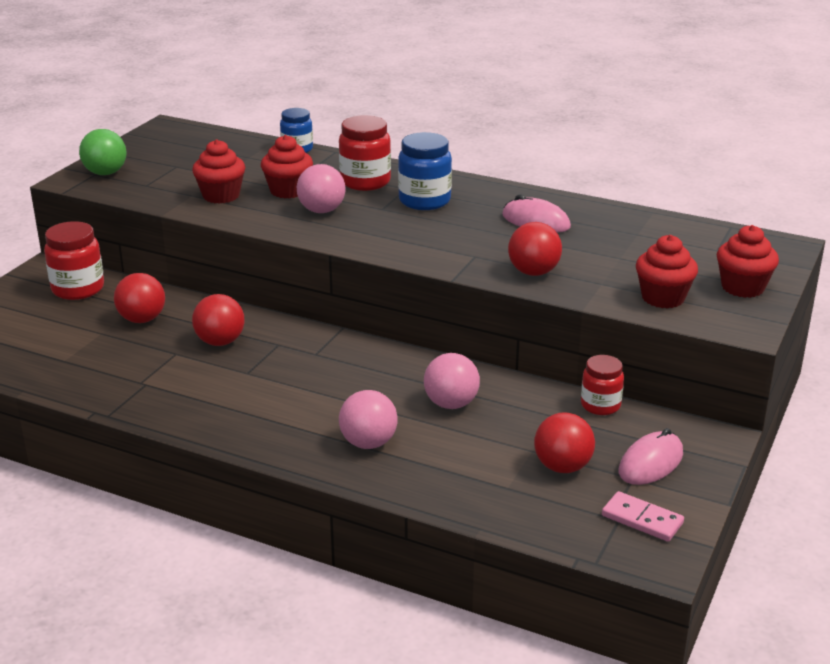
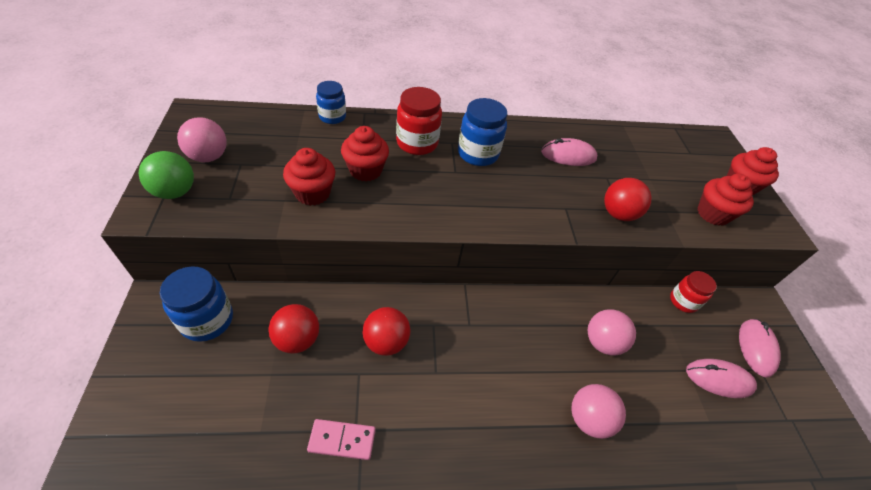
camera: 35 degrees left, 20 degrees up
(78, 289) = (207, 320): red jar -> blue jar
(321, 211) = (412, 188): pink ball -> pink ball (208, 157)
(562, 467) = (719, 379): red ball -> pink mouse
(642, 519) = (803, 412): pink domino -> pink domino (342, 440)

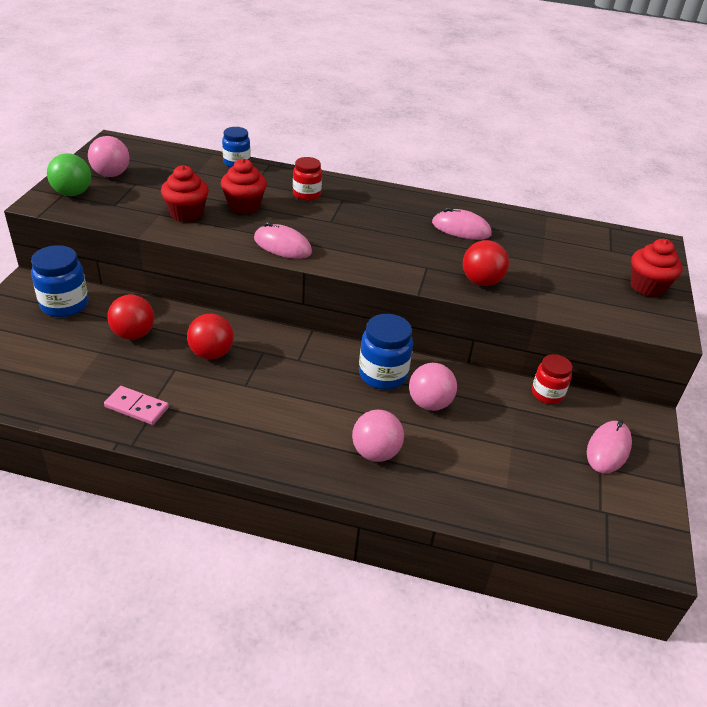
camera: 20 degrees right, 10 degrees down
(417, 143) = (306, 194): red jar -> red jar, size x0.66
(478, 154) = (363, 212): blue jar -> blue jar (383, 375)
(712, 214) = (593, 301): red cupcake -> none
(719, 379) = (542, 461): pink mouse -> pink mouse (282, 246)

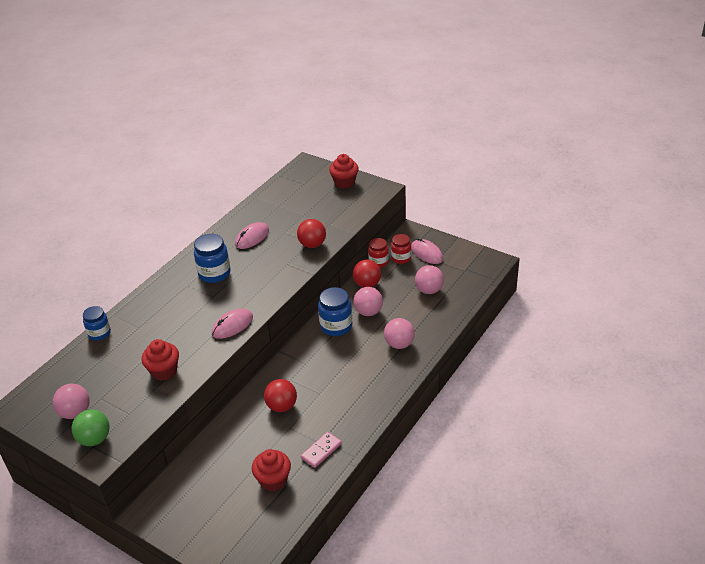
camera: 65 degrees left, 0 degrees up
(64, 305) = (186, 488): blue jar -> blue jar (214, 274)
(133, 334) = (242, 447): red ball -> red ball (367, 284)
(244, 206) = (169, 338): red cupcake -> red cupcake (273, 480)
(306, 194) = (170, 302): red jar -> red jar (401, 258)
(519, 468) = (429, 290): none -> pink ball

